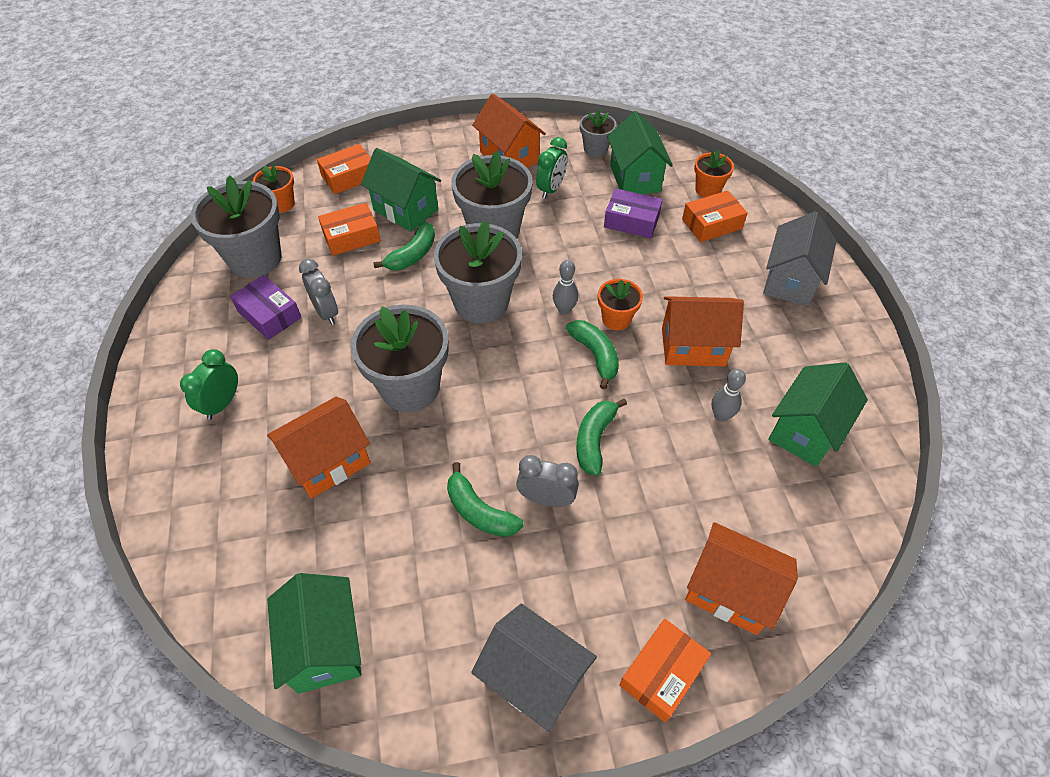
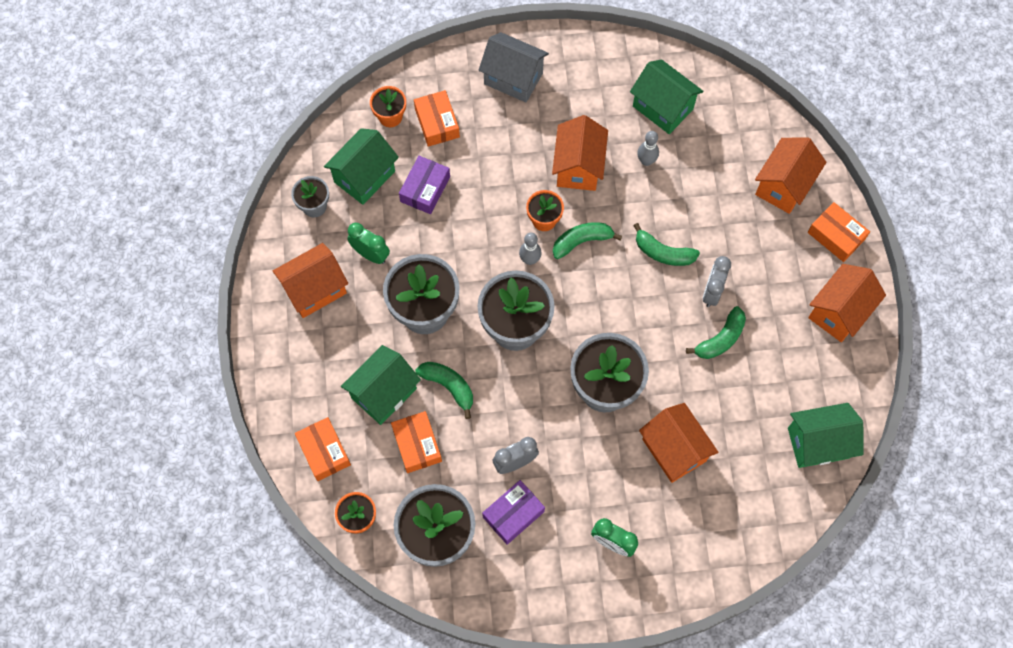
camera: 85 degrees left, 15 degrees up
(533, 678) = (839, 312): grey house -> orange house
(634, 178) = (364, 177): green house -> green house turned 45 degrees counterclockwise

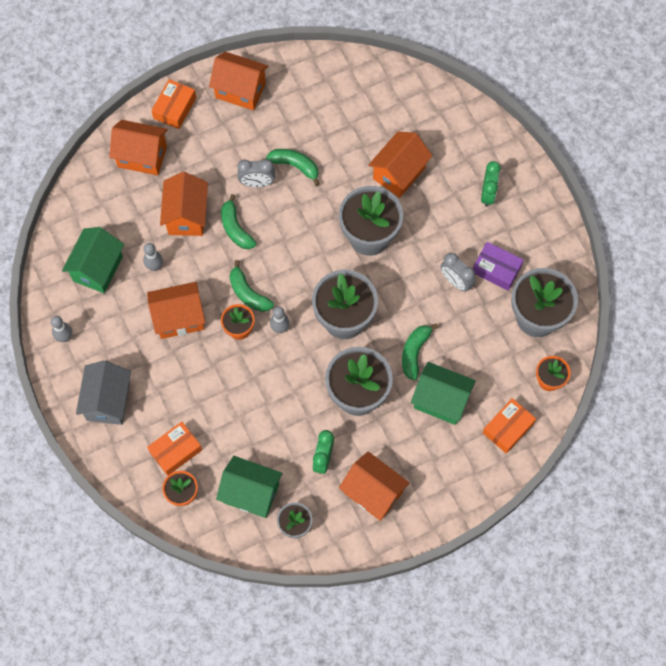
camera: 110 degrees left, 0 degrees up
(417, 444) = (472, 359): orange box -> none
(425, 189) = (245, 436): purple box -> none
(596, 59) = (65, 337): none -> grey bowling pin
(663, 253) = (236, 228): green banana -> green banana turned 150 degrees clockwise
(695, 209) = (187, 216): none -> orange house
(818, 443) = (353, 79): green house -> none

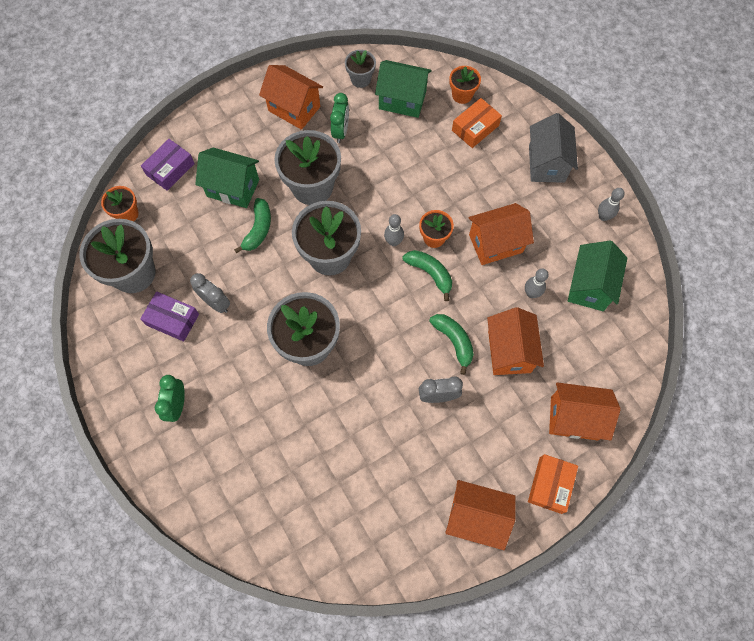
camera: 175 degrees right, 0 degrees up
(295, 166) = (397, 421): green banana -> none
(399, 173) = (278, 422): orange house -> none
(508, 428) = (170, 169): orange box -> purple box

